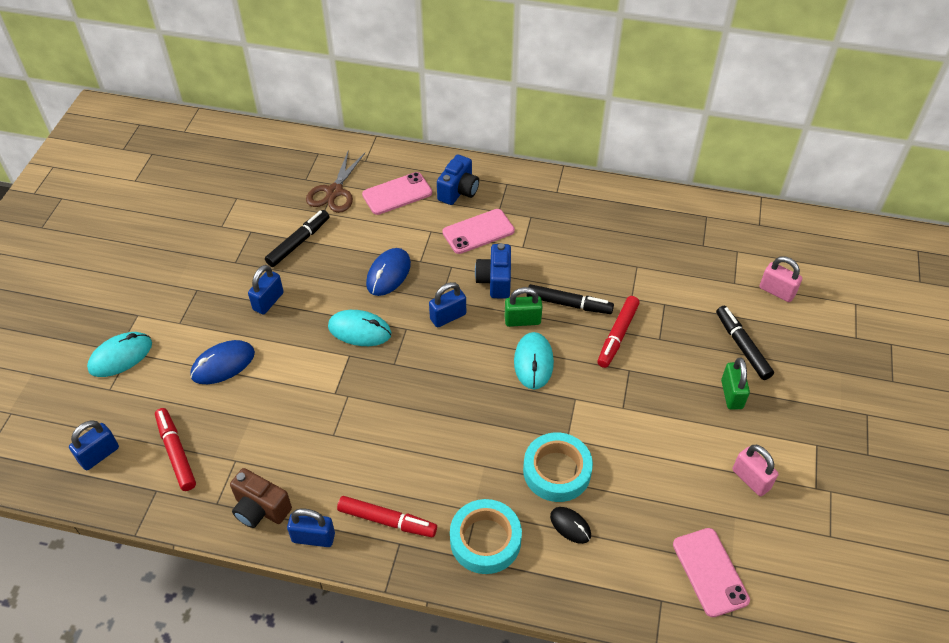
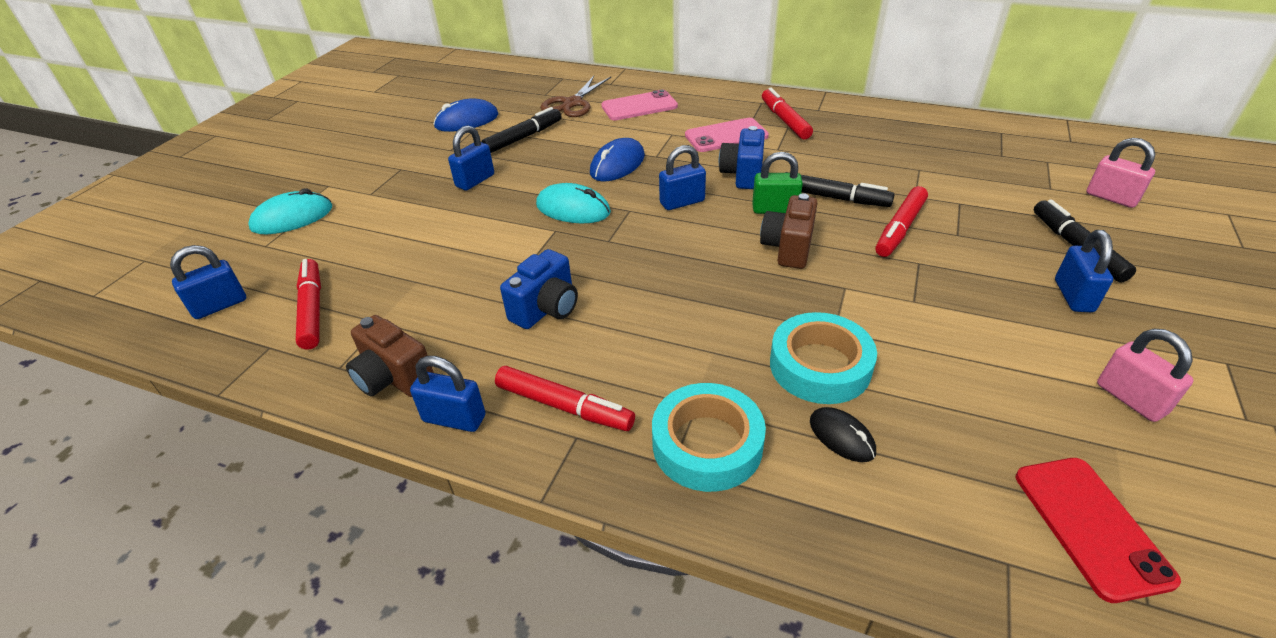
camera: 10 degrees right, 10 degrees down
(223, 364) = (404, 230): blue mouse -> blue mouse (467, 121)
(458, 191) = (707, 106): blue camera -> blue camera (546, 309)
(528, 208) = (784, 120): none -> red marker
(533, 362) = (788, 248): turquoise mouse -> brown camera
(710, 572) = (1090, 526): pink phone -> red phone
(731, 394) = (1073, 296): green padlock -> blue padlock

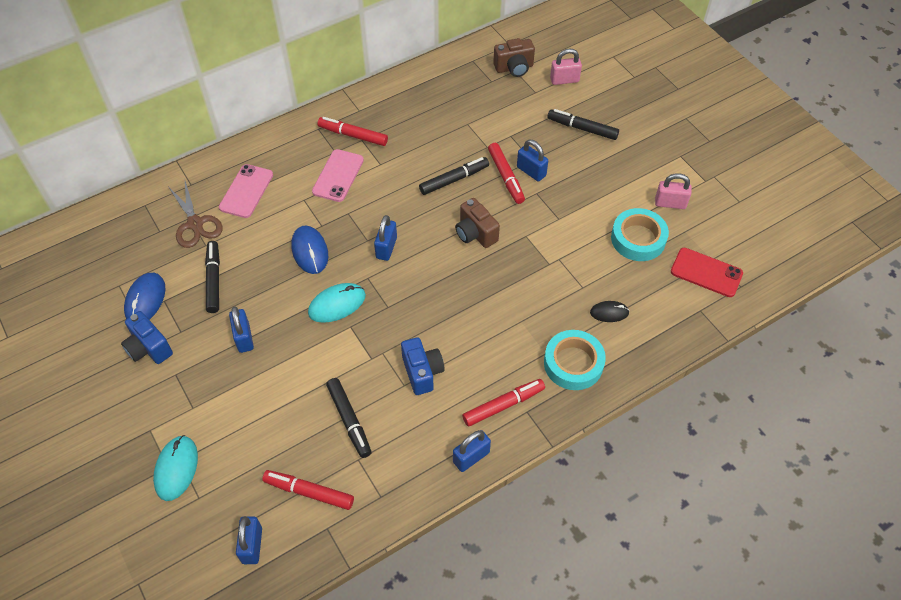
camera: 55 degrees left, 15 degrees up
(394, 378) = (415, 472): brown camera -> brown camera (514, 68)
(431, 290) = (349, 420): none -> black marker
(743, 175) = (389, 200): blue camera -> blue camera (149, 348)
(775, 209) = (437, 212): green padlock -> none
(820, 366) = (565, 288): turquoise tape -> turquoise tape (638, 239)
(1073, 296) = (608, 162): blue padlock -> blue padlock (531, 171)

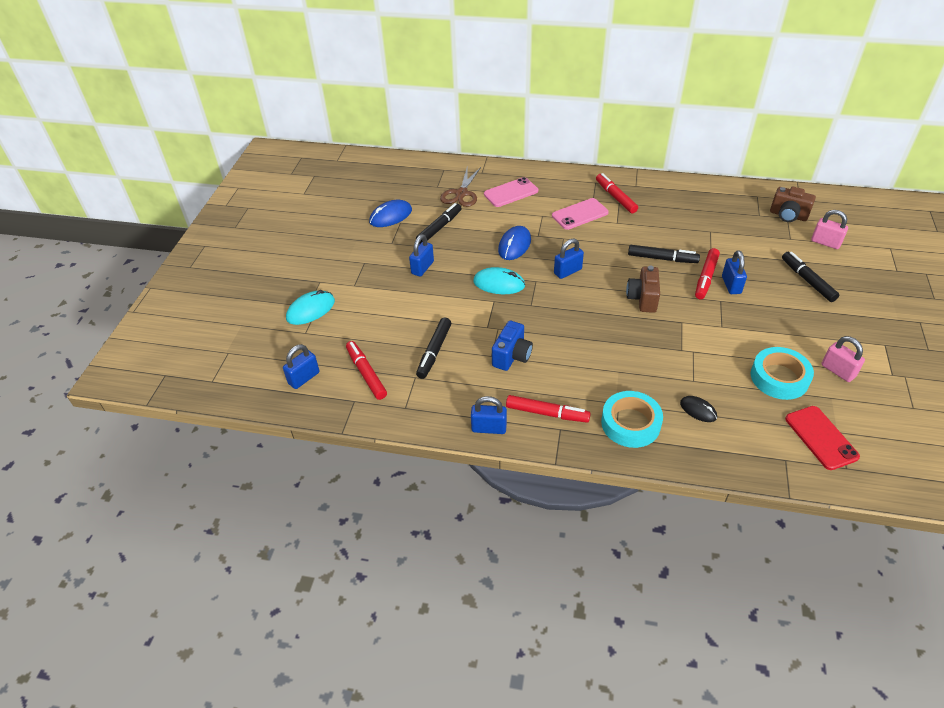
camera: 45 degrees right, 10 degrees down
(149, 348) = (365, 241): blue camera -> none

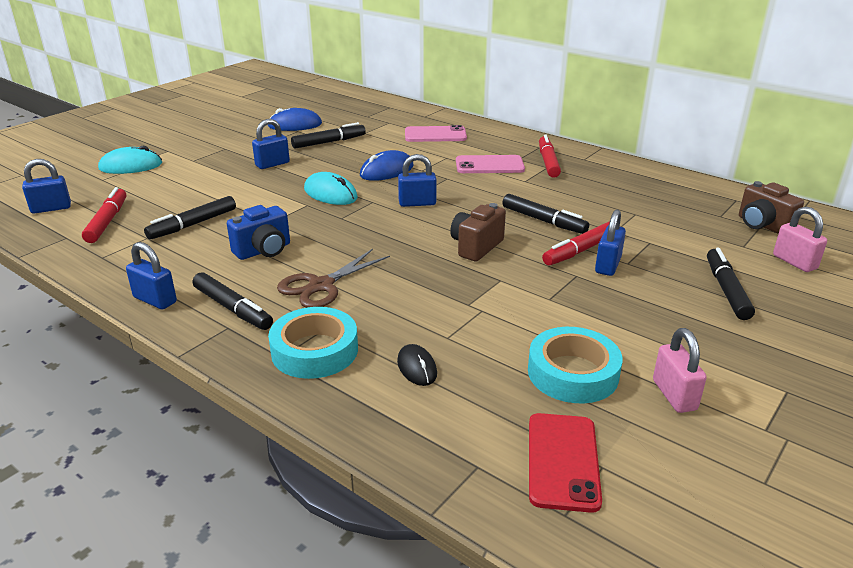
camera: 25 degrees right, 15 degrees down
(461, 193) = (384, 125): brown scissors -> brown scissors (321, 286)
(547, 413) = (233, 308): red marker -> black marker

